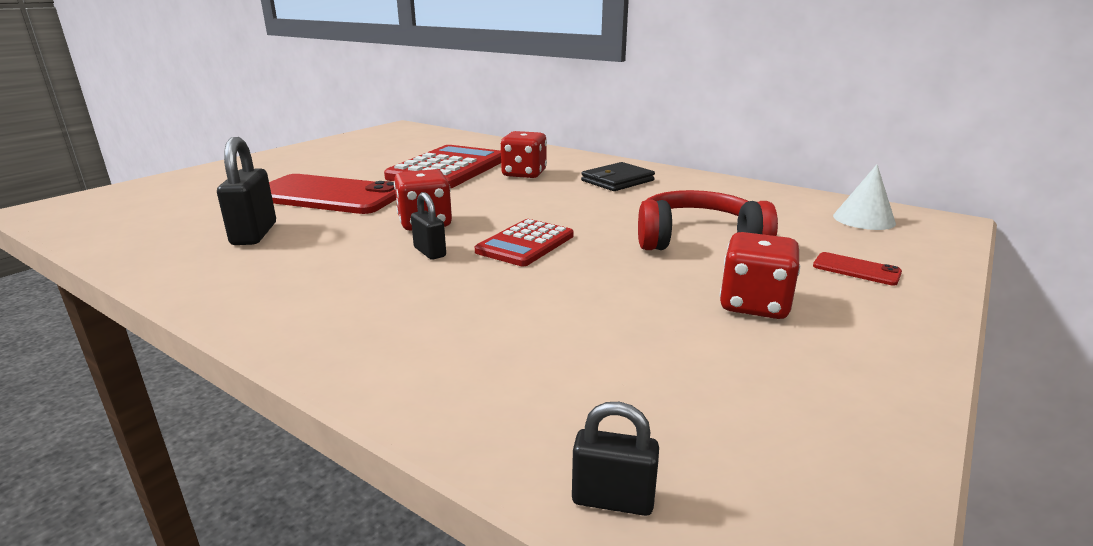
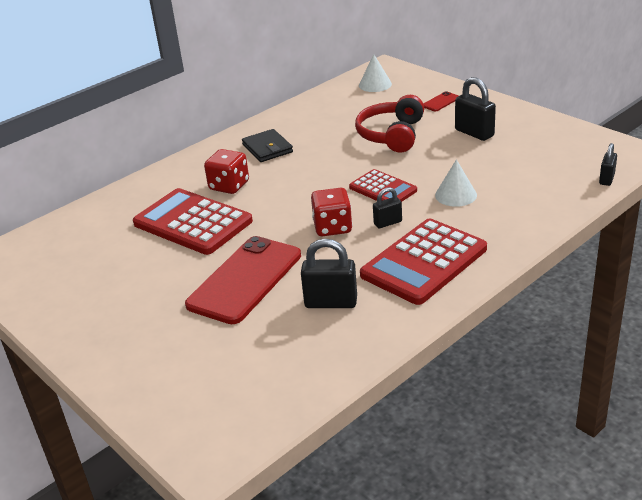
camera: 75 degrees left, 10 degrees up
(313, 281) = (424, 262): none -> red calculator
(511, 296) = (456, 195): none -> white cone
(754, 304) = (474, 133): red dice -> black padlock

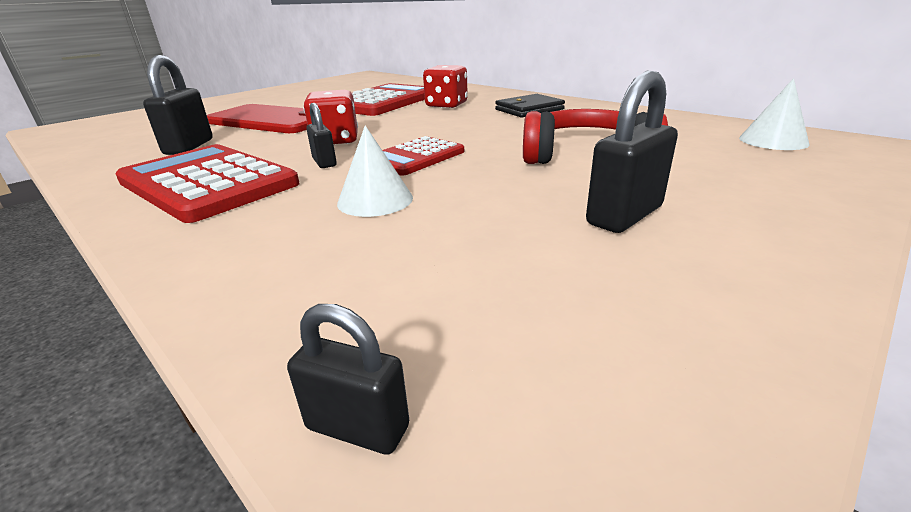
camera: 85 degrees right, 5 degrees down
(440, 102) = (753, 185): red phone -> none

